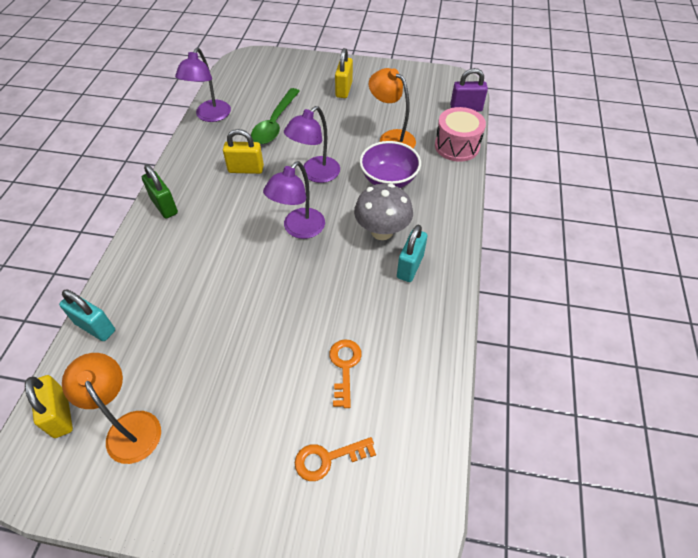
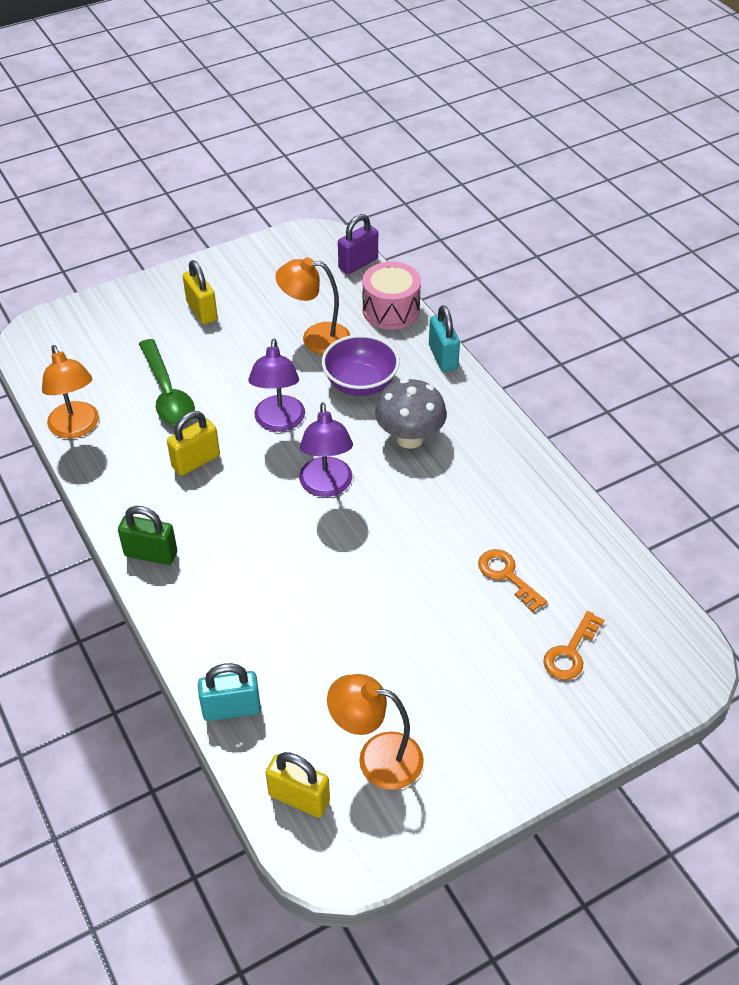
camera: 40 degrees left, 5 degrees down
(210, 116) = (76, 428): purple lamp -> orange lamp
(410, 266) = (470, 454): turquoise padlock -> turquoise padlock (443, 357)

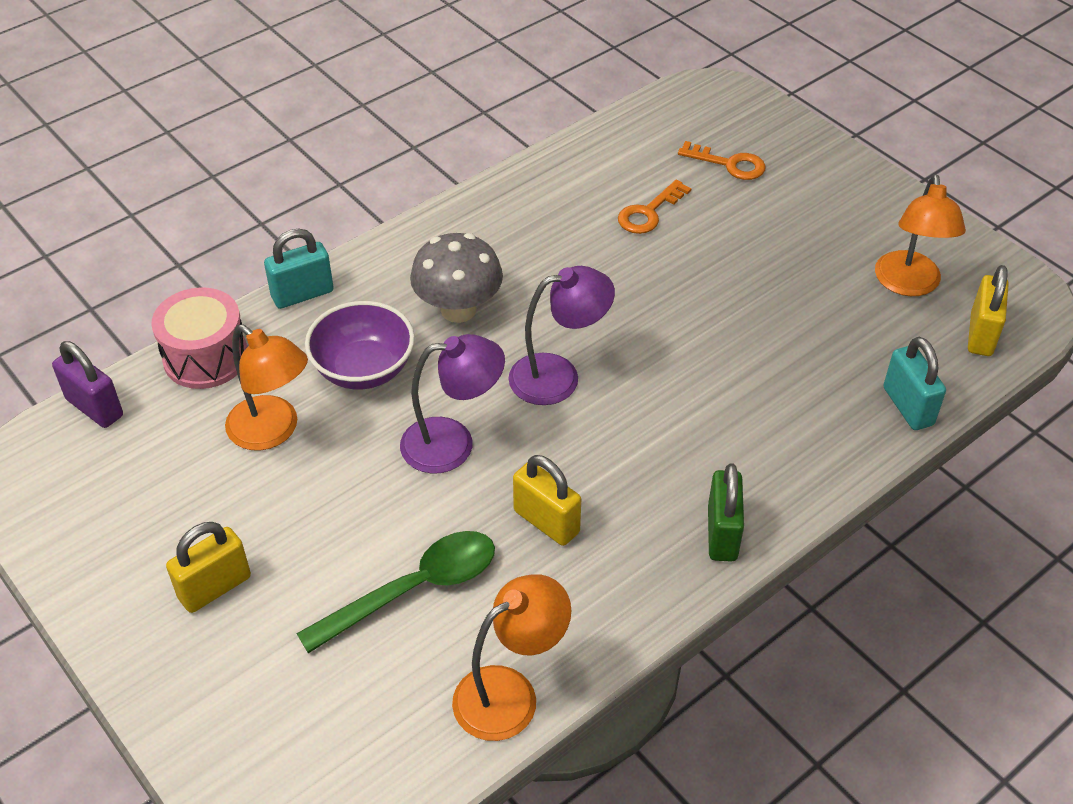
camera: 100 degrees left, 0 degrees up
(315, 338) = (273, 431): orange lamp -> orange lamp turned 45 degrees counterclockwise

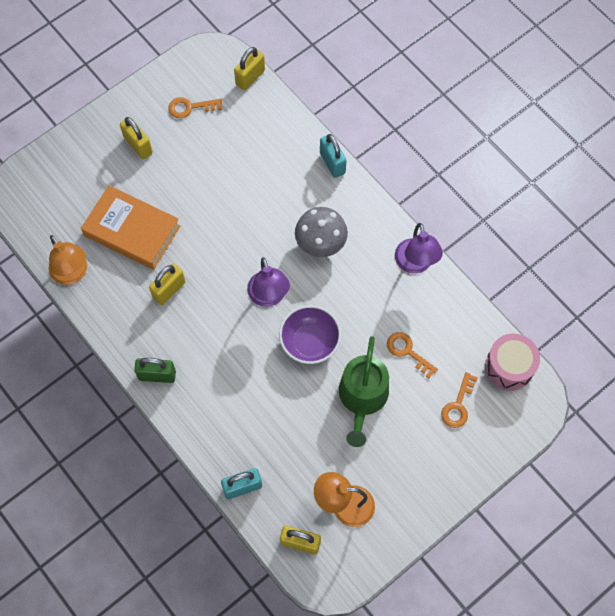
camera: 90 degrees right, 20 degrees up
(95, 408) = (250, 77): purple padlock -> yellow padlock
(141, 501) = (190, 107): none -> orange key
(206, 357) = (285, 122): pink drum -> pink drum (509, 367)
(273, 431) = (232, 159): orange lamp -> none
(363, 369) = (275, 198): purple bowl -> purple bowl (310, 342)
(414, 589) = (132, 231): green spoon -> orange book
(453, 443) = (222, 244): purple lamp -> purple lamp (415, 264)
(730, 262) = (362, 397): none -> green watering can

